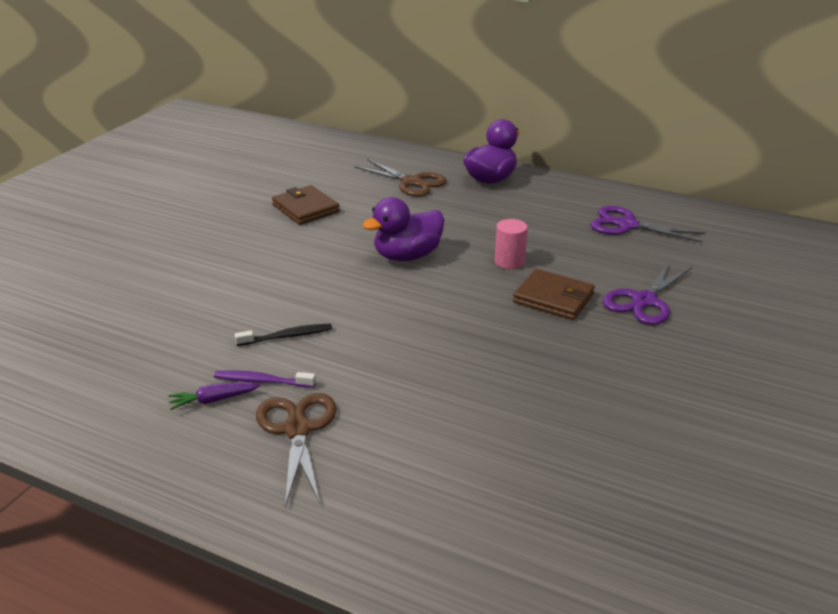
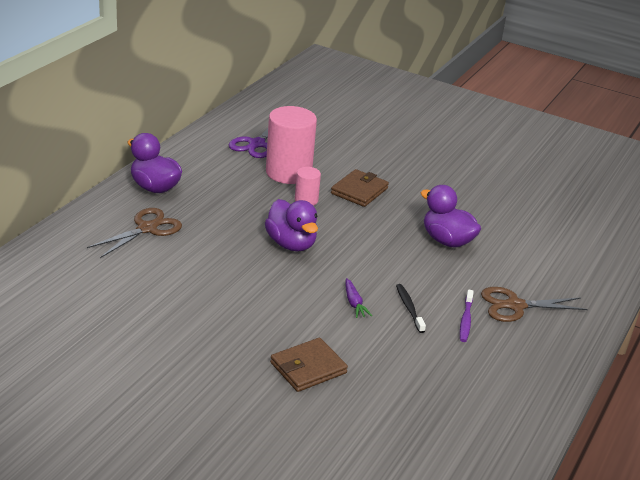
camera: 90 degrees left, 0 degrees up
(214, 400) = (490, 342): purple carrot -> purple carrot (354, 303)
(305, 208) = (188, 293): brown wallet -> brown wallet (308, 368)
(453, 371) = (447, 241): none -> purple duck
(570, 248) = (288, 172): none -> pink cylinder
(644, 301) = (364, 160): purple scissors -> none

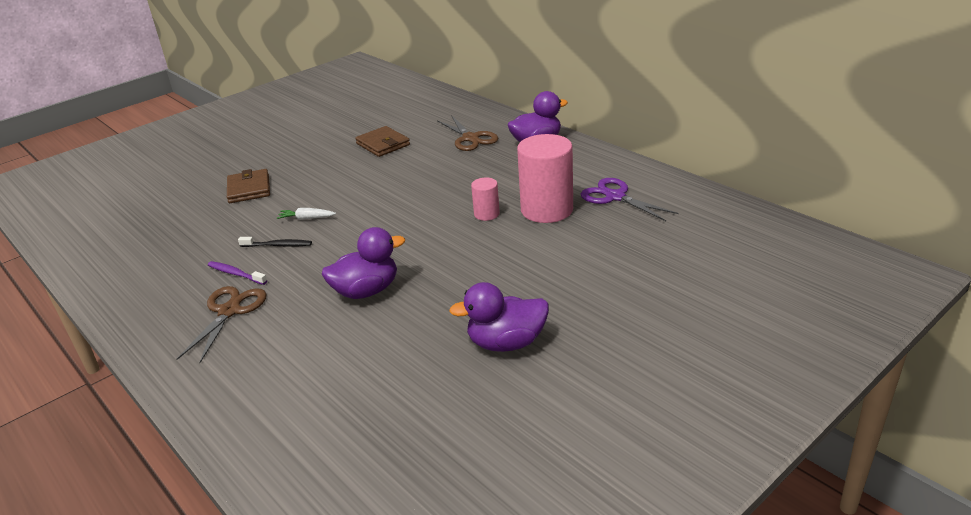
camera: 115 degrees right, 0 degrees up
(291, 244) = (413, 198): purple duck -> purple duck (506, 343)
(354, 303) = (306, 218): purple carrot -> white carrot
(359, 191) = (493, 249): brown wallet -> brown wallet (383, 144)

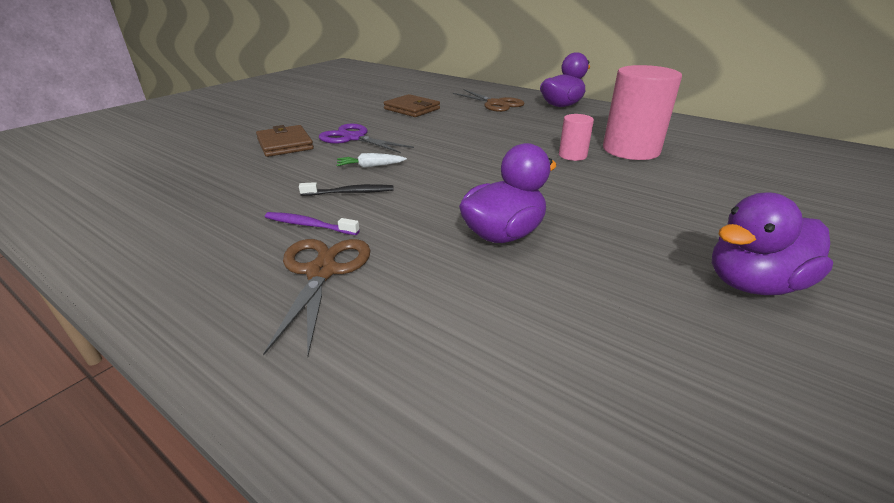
camera: 15 degrees left, 0 degrees up
(615, 197) = (684, 138): purple scissors -> purple scissors (354, 138)

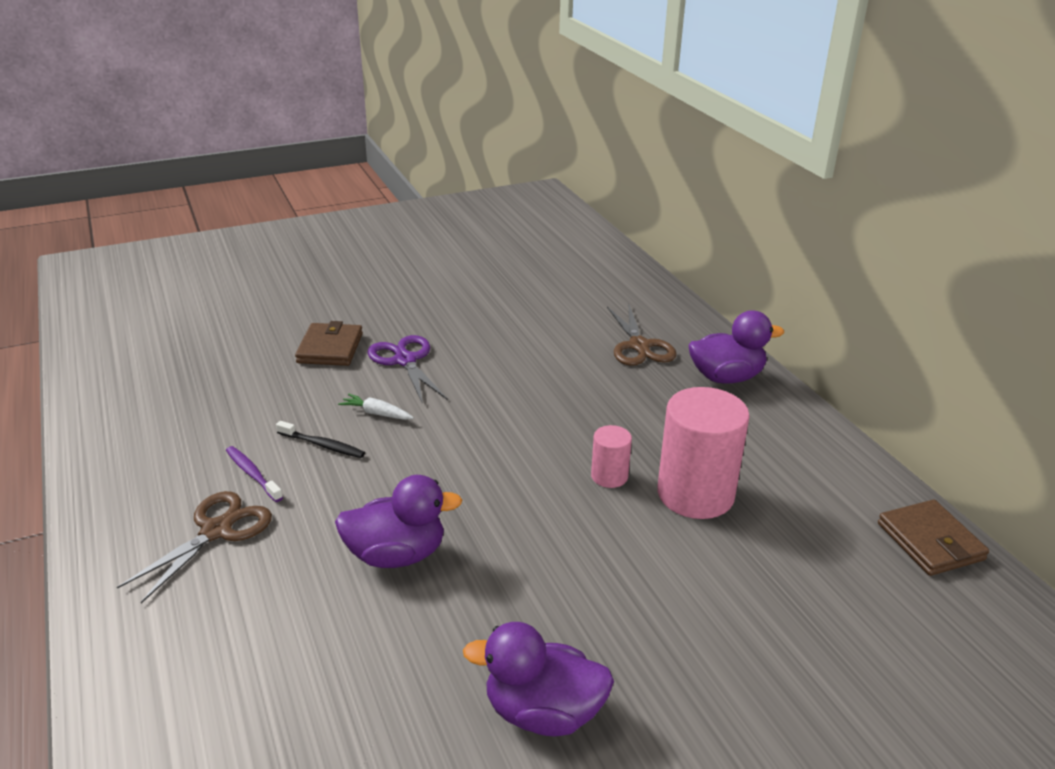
camera: 30 degrees right, 0 degrees up
(412, 109) = (522, 325): brown wallet -> brown wallet (930, 541)

